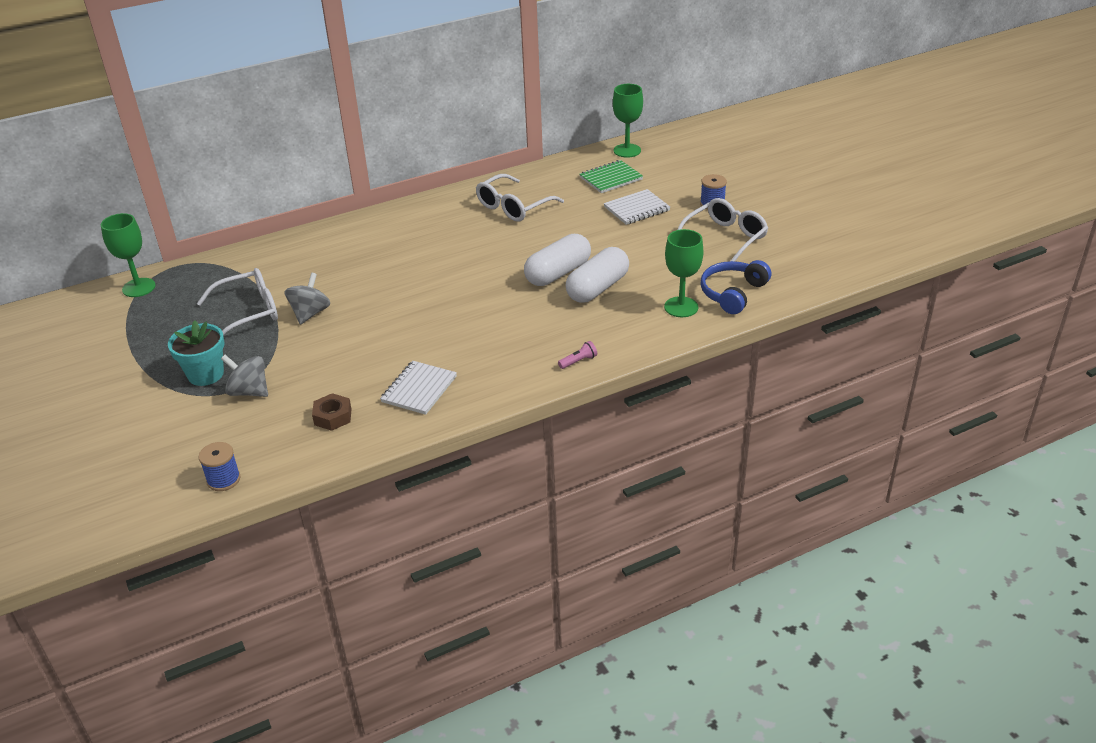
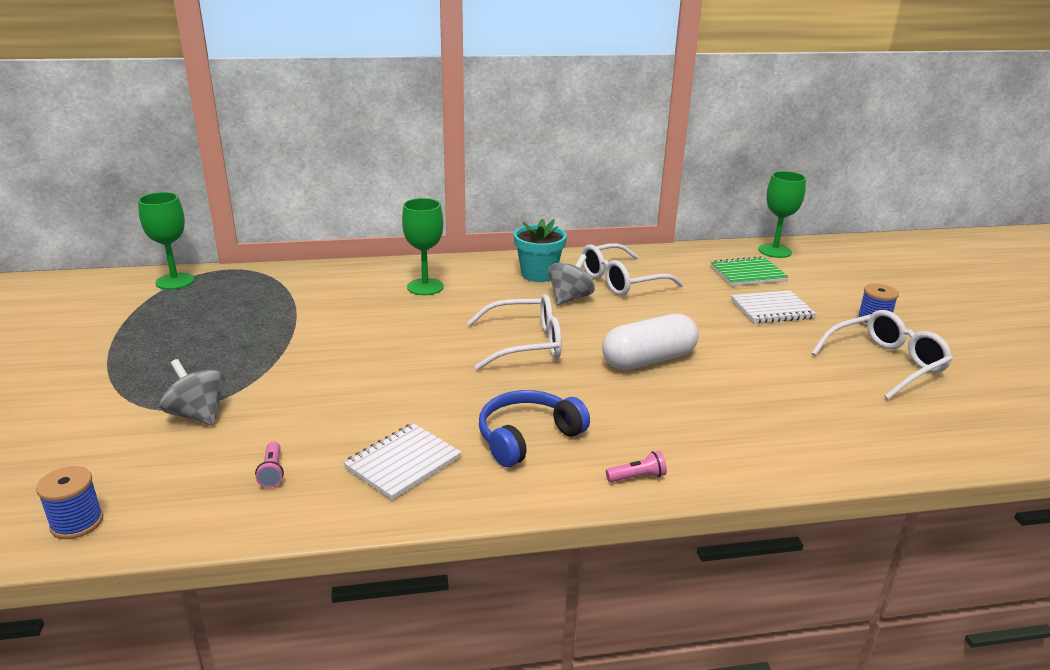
camera: 15 degrees right, 10 degrees down
(205, 374) = (166, 383): turquoise flower pot -> turquoise flower pot (538, 274)
(249, 312) = (265, 327): white glasses -> white glasses (526, 344)
(310, 313) = (330, 343): grey spinning top -> grey spinning top (570, 298)
(333, 417) = (272, 472): brown nut -> pink flashlight
(598, 288) = (695, 388): white capsule -> none
(681, 307) = (807, 436): green goblet -> green goblet (425, 287)
(732, 293) = (888, 434): blue headphones -> blue headphones (527, 437)

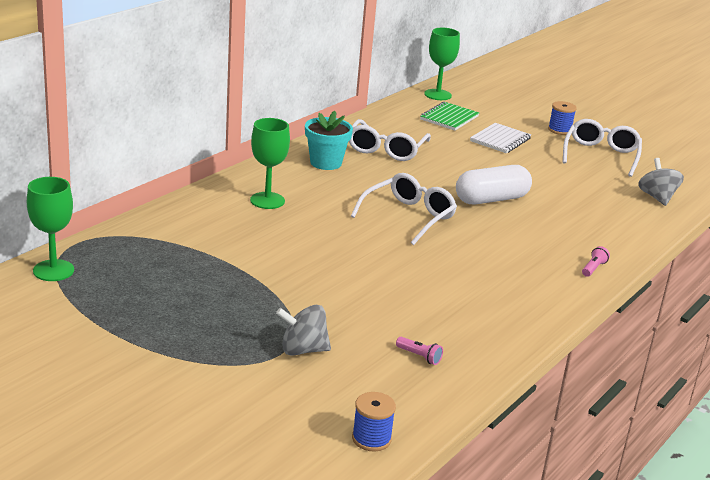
camera: 45 degrees left, 0 degrees up
(403, 463) = (477, 316): white notebook -> none
(527, 437) = (510, 272): blue headphones -> none
(570, 298) = (377, 174): grey spinning top -> grey spinning top (657, 197)
(648, 360) = (491, 199): white capsule -> white capsule turned 45 degrees clockwise

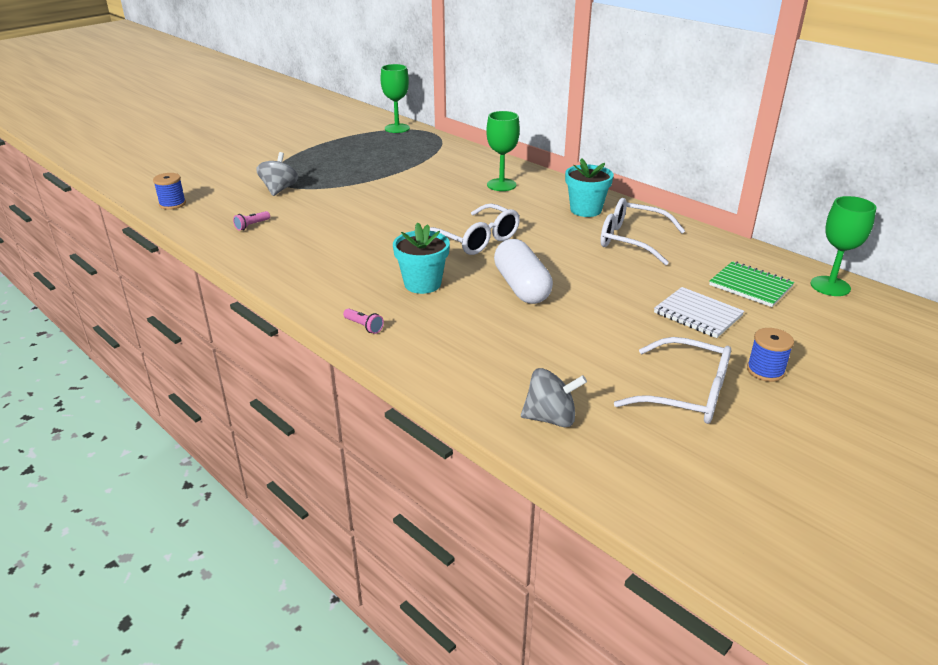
camera: 100 degrees right, 5 degrees up
(508, 243) = (422, 284): none -> turquoise flower pot

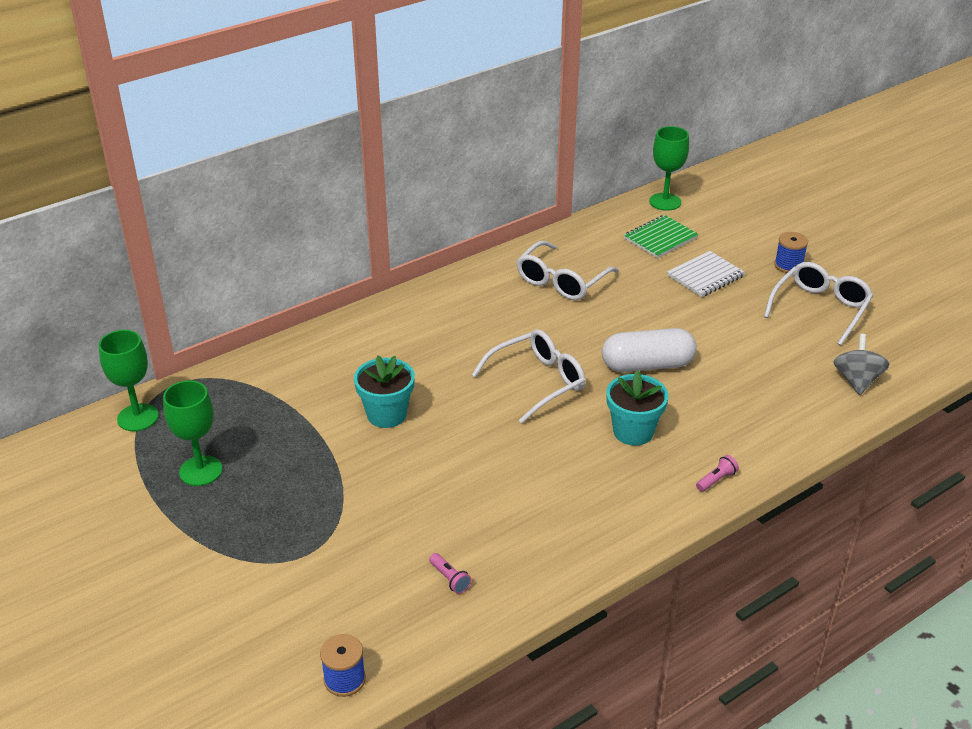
camera: 80 degrees left, 5 degrees up
(279, 189) = (332, 552): grey spinning top -> none
(501, 185) = (393, 344): green goblet -> green goblet (201, 471)
(586, 210) = (483, 296): turquoise flower pot -> turquoise flower pot (386, 414)

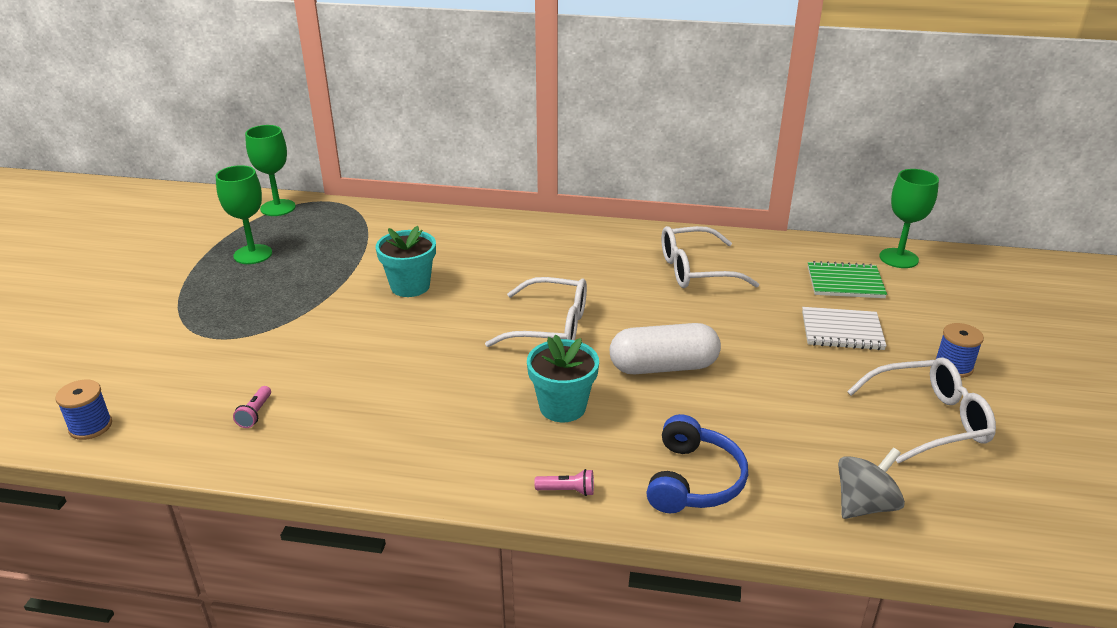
camera: 45 degrees right, 5 degrees down
(647, 365) = (663, 367): white capsule -> white capsule turned 45 degrees counterclockwise
(766, 425) = (694, 480): none -> blue headphones

